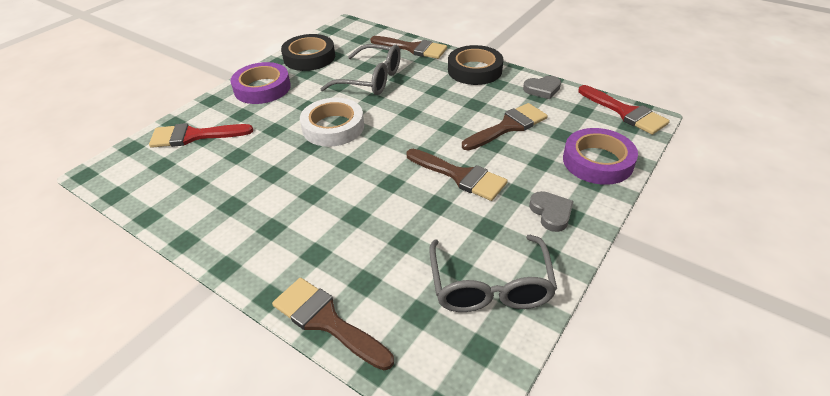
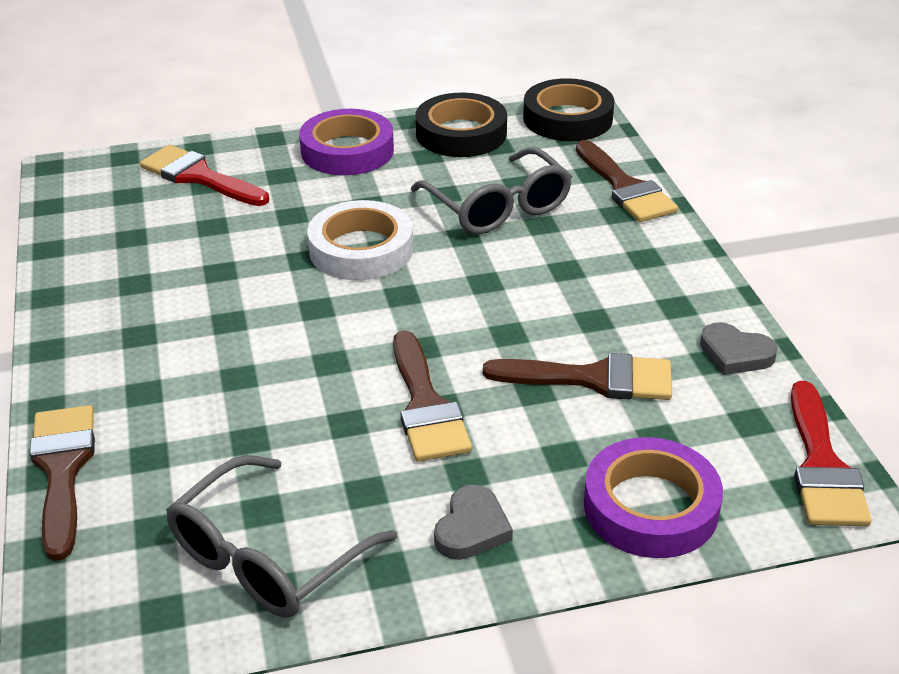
camera: 40 degrees right, 5 degrees down
(474, 70) = (671, 268): black tape -> black tape (567, 118)

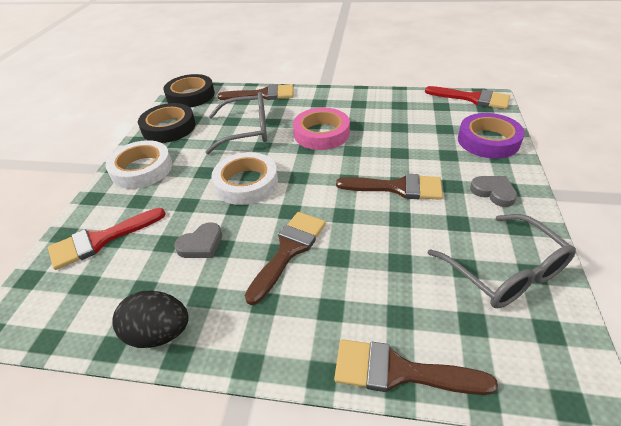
camera: 65 degrees left, 5 degrees up
(74, 272) = (159, 333): none -> black egg
(347, 151) = (142, 169): purple tape -> white tape
(540, 286) = (321, 133): none -> pink tape
(593, 379) = (398, 135): brown brush -> brown brush (288, 250)
(735, 354) = (398, 99): grey heart -> grey heart (201, 244)

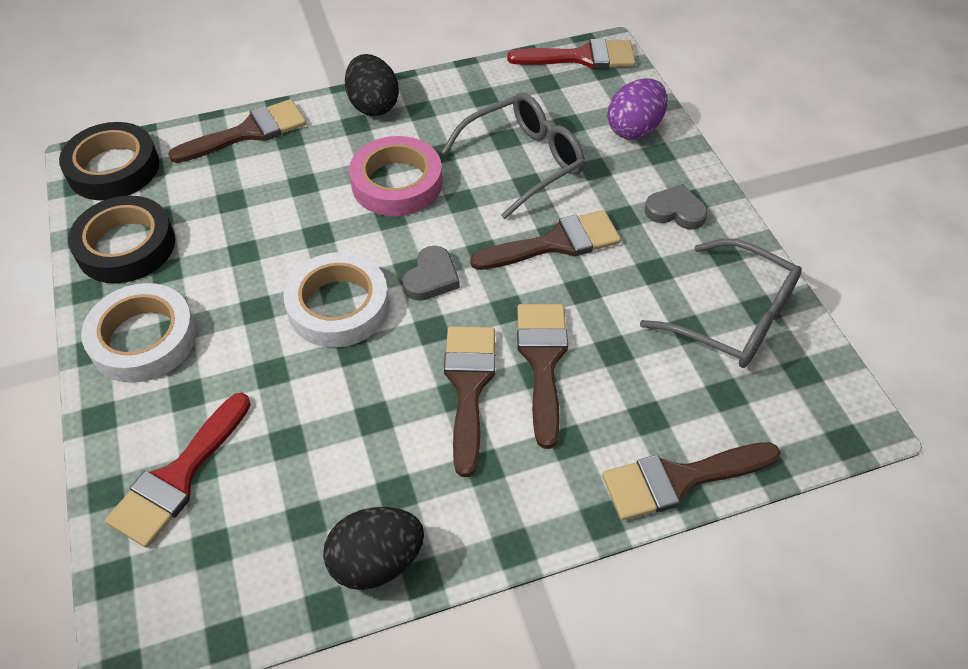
camera: 30 degrees left, 10 degrees up
(201, 244) = (341, 424): grey heart -> grey heart (431, 277)
(246, 131) = (272, 213): grey glasses -> grey glasses (523, 162)
(334, 96) = (373, 105): none -> black egg
(345, 252) = (543, 362): none -> brown brush
(488, 140) = (634, 129): purple tape -> purple egg

